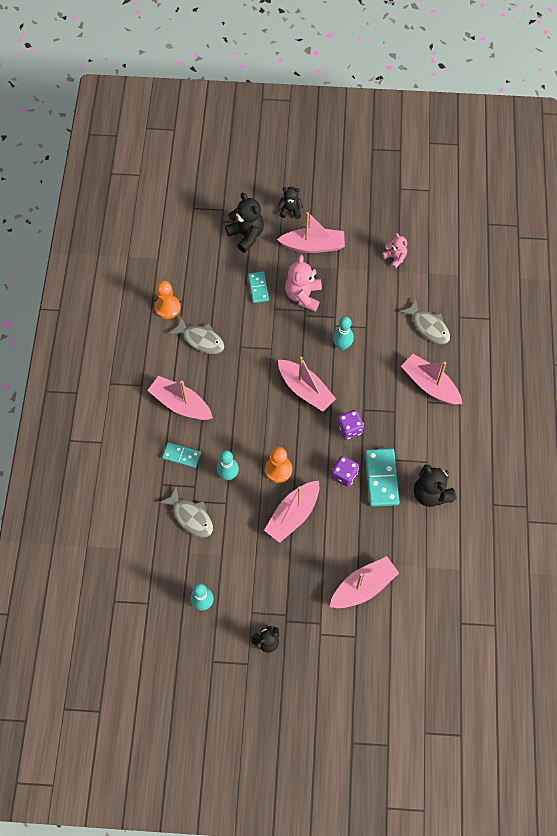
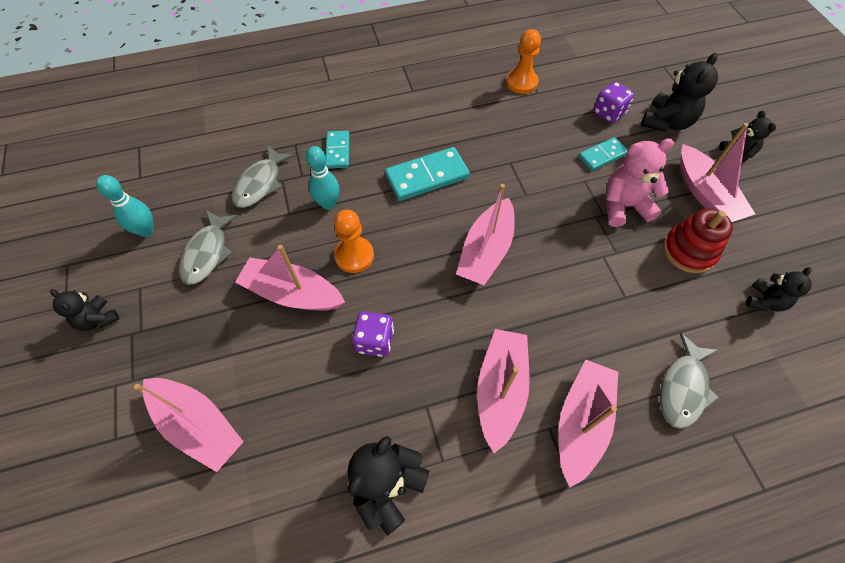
camera: 70 degrees right, 5 degrees down
(180, 404) = (404, 130): pink boat -> pink boat (500, 390)
(201, 339) = (498, 123): grey fish -> grey fish (207, 253)
(342, 345) = (577, 275): turquoise bowling pin -> none
(349, 277) = (688, 251): none -> red stacking toy
(349, 429) = (451, 325): purple dice -> purple dice (608, 113)
(381, 478) = (387, 396): turquoise domino -> turquoise domino (427, 176)
(395, 258) = (764, 301): pink teddy bear -> black teddy bear

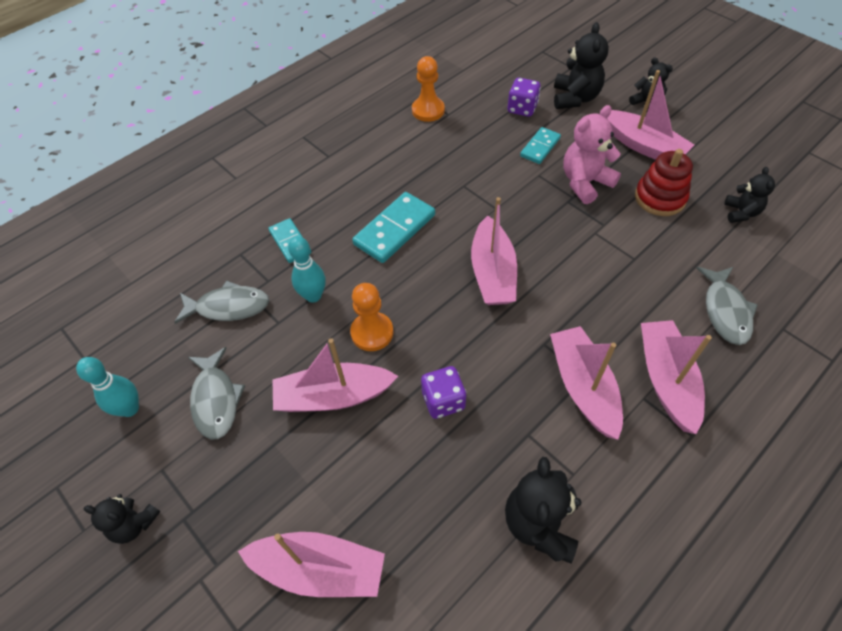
camera: 25 degrees left, 5 degrees down
(260, 183) = (228, 307): grey fish -> grey fish turned 90 degrees counterclockwise

